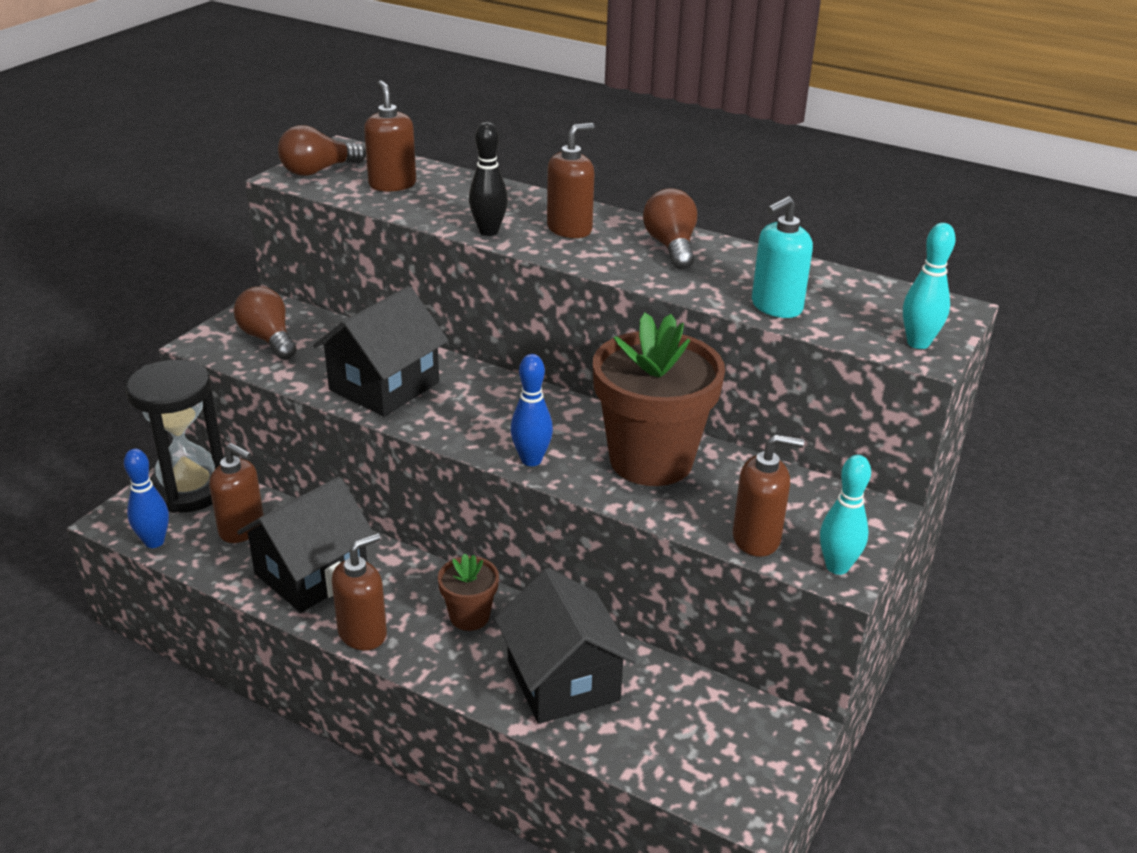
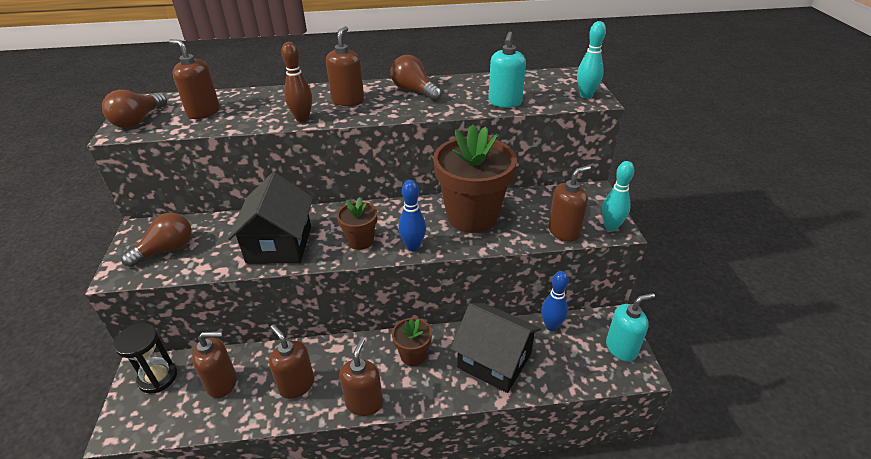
camera: 35 degrees left, 5 degrees up
(154, 542) = (165, 428): blue bowling pin -> blue bowling pin (551, 326)
(189, 489) = (158, 377): black hourglass -> black hourglass, size x0.64
(268, 339) = (166, 250): brown light bulb -> brown light bulb turned 120 degrees clockwise
(311, 573) = (296, 385): black house -> brown soap dispenser
(477, 424) = (360, 241): none -> brown flower pot
(488, 231) = (302, 118): black bowling pin -> brown bowling pin
(760, 769) = (621, 348): none -> turquoise soap dispenser

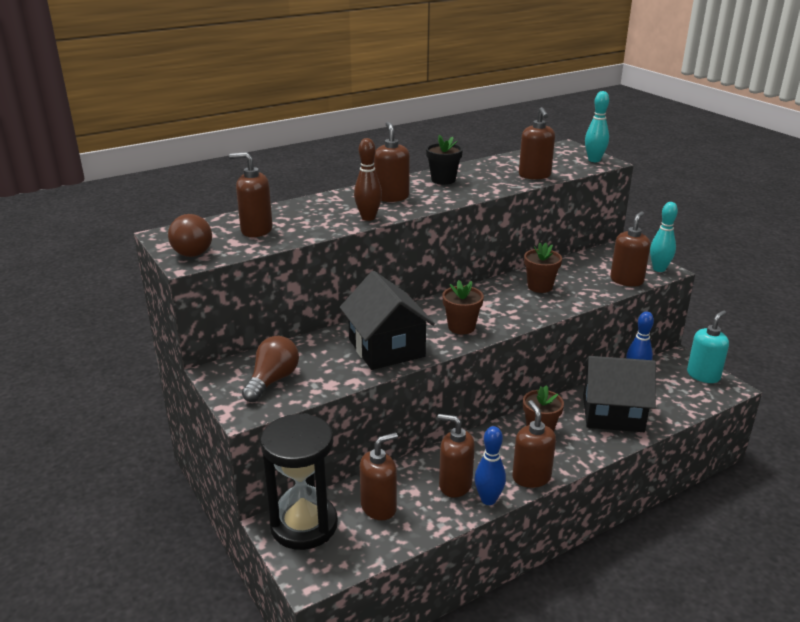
camera: 25 degrees left, 10 degrees down
(158, 377) = (304, 525): black hourglass -> black hourglass, size x1.56
(413, 246) = (513, 320): blue bowling pin -> blue bowling pin (488, 500)
(414, 91) = (443, 180): brown light bulb -> black flower pot
(472, 216) = (540, 287): brown flower pot -> brown flower pot, size x0.48
(504, 102) = (534, 175): turquoise soap dispenser -> brown soap dispenser

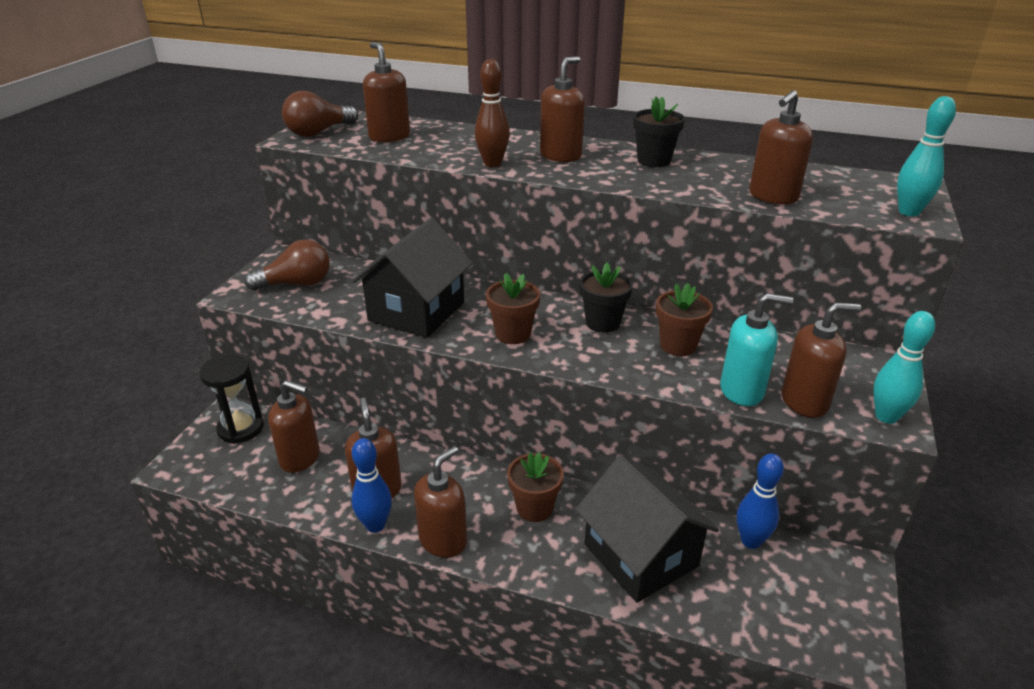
camera: 50 degrees right, 5 degrees up
(304, 525) = (241, 428): black hourglass -> black hourglass, size x0.64
(488, 296) = (602, 323): none -> black flower pot
(703, 375) = (849, 611): turquoise soap dispenser -> turquoise soap dispenser (742, 391)

